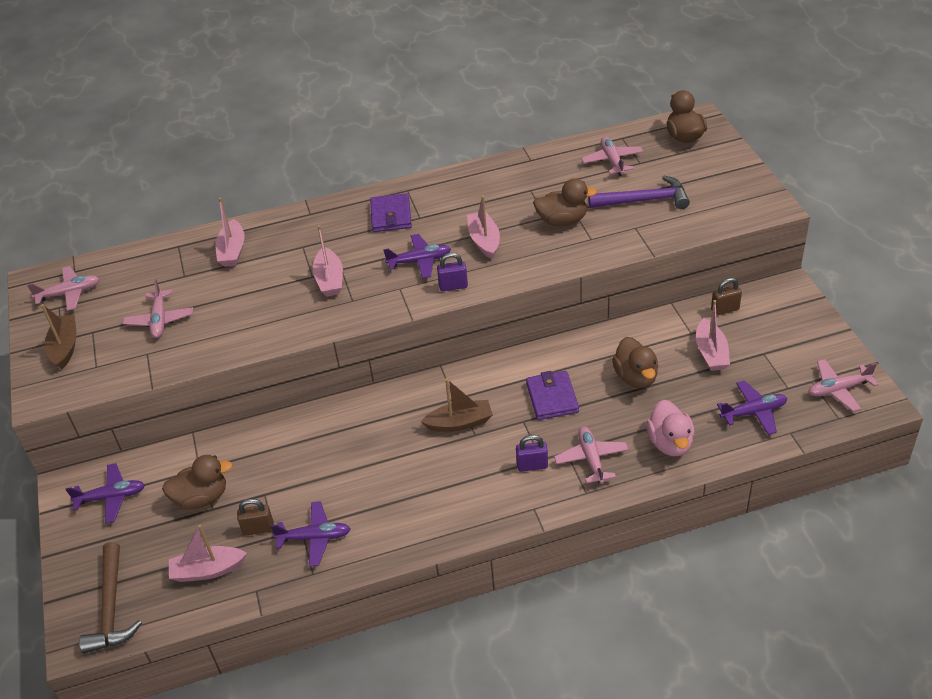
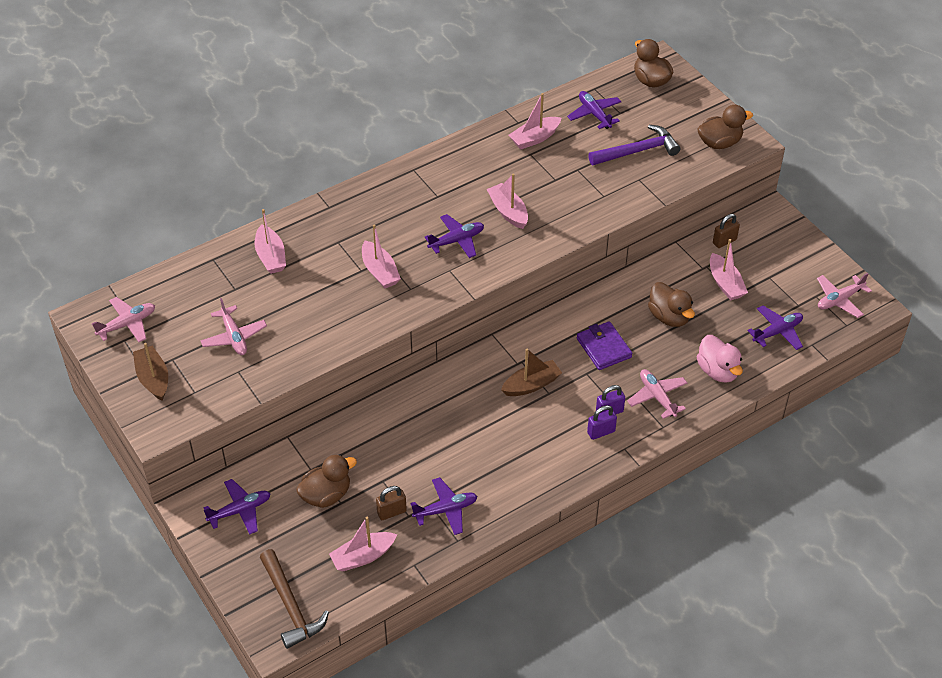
camera: 20 degrees left, 5 degrees up
(391, 216) = (409, 198): purple wallet -> none
(453, 286) = (498, 261): purple padlock -> purple padlock (601, 432)
(541, 176) = (534, 138): none -> pink boat
(562, 220) = (571, 181): brown duck -> brown duck (719, 143)
(612, 161) = (594, 114): pink plane -> purple plane

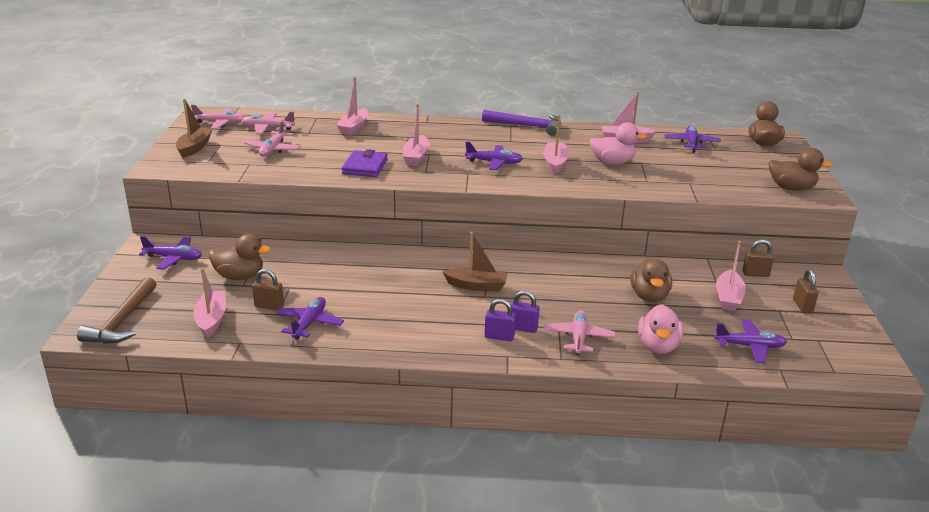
camera: 35 degrees right, 20 degrees down
(363, 556) = (211, 320): pink boat -> pink boat turned 75 degrees clockwise
(445, 510) = (309, 323): purple plane -> purple plane turned 90 degrees counterclockwise
(554, 183) = (612, 162): none -> pink duck
(603, 348) = (566, 290): purple wallet -> purple wallet (365, 167)
(637, 151) = (707, 170): purple hammer -> purple hammer (527, 126)
(782, 262) = (802, 306): none -> brown padlock
(839, 300) = (843, 352): pink plane -> pink plane (268, 128)

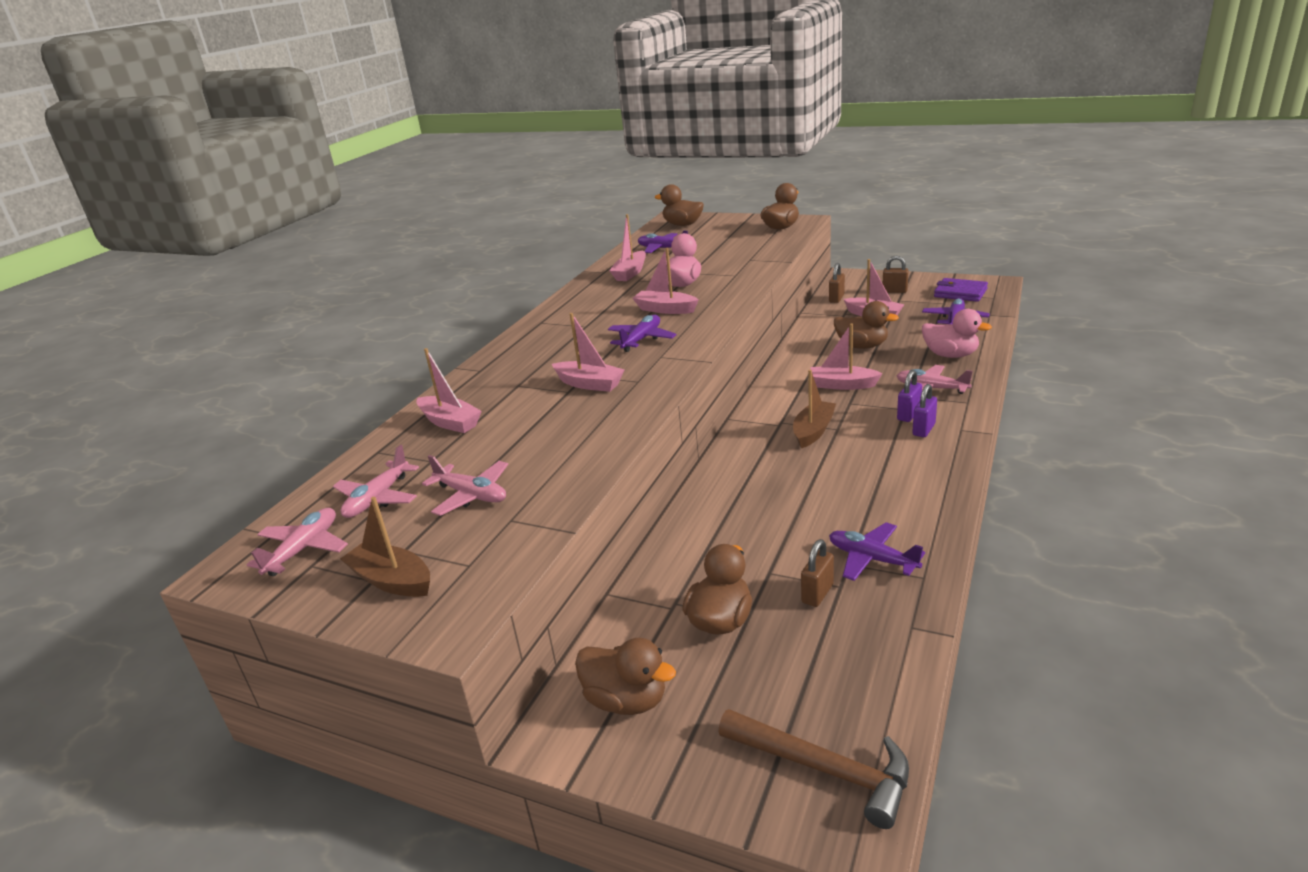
camera: 65 degrees left, 0 degrees up
(173, 258) = (626, 700): purple plane -> brown duck
(211, 320) = (843, 655): pink boat -> pink boat (842, 385)
(365, 167) = (594, 420): purple wallet -> purple wallet (960, 293)
(527, 126) = (551, 314): purple hammer -> none

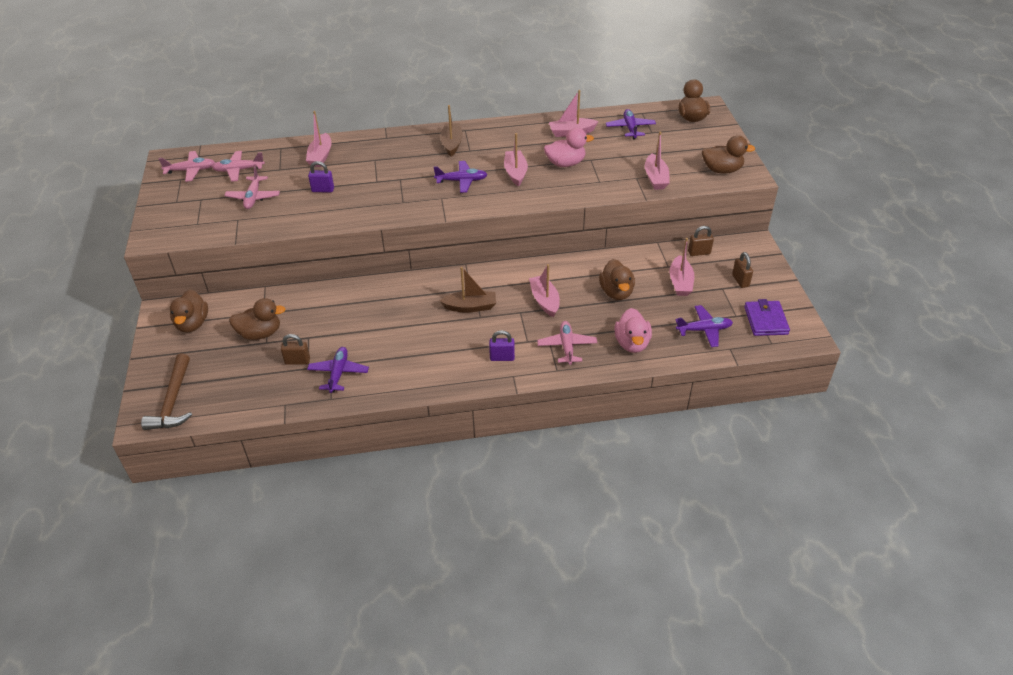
camera: 55 degrees right, 15 degrees up
(392, 580) = (177, 207): brown boat -> brown boat (452, 144)
(589, 384) = (389, 185): pink boat -> pink boat (655, 178)
(908, 415) = (519, 345): purple padlock -> purple padlock (323, 190)

